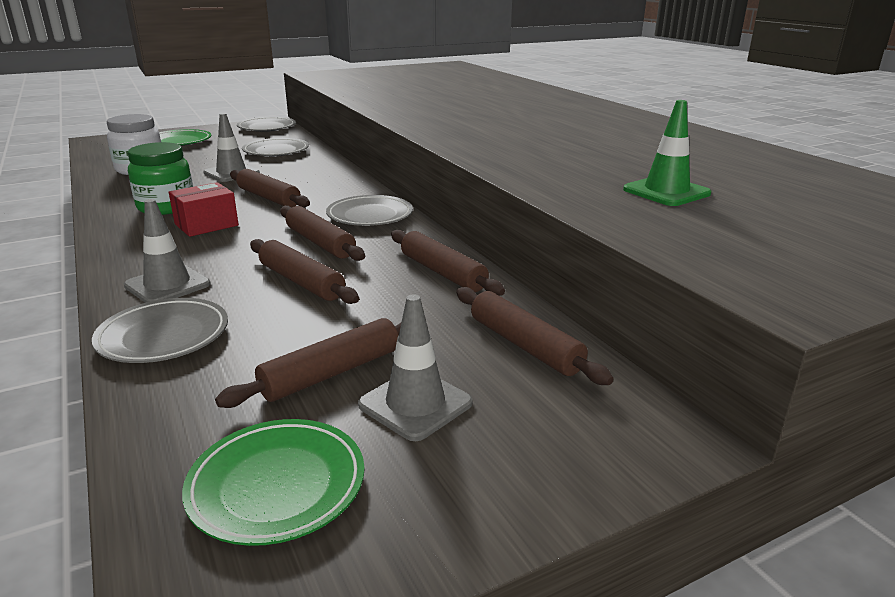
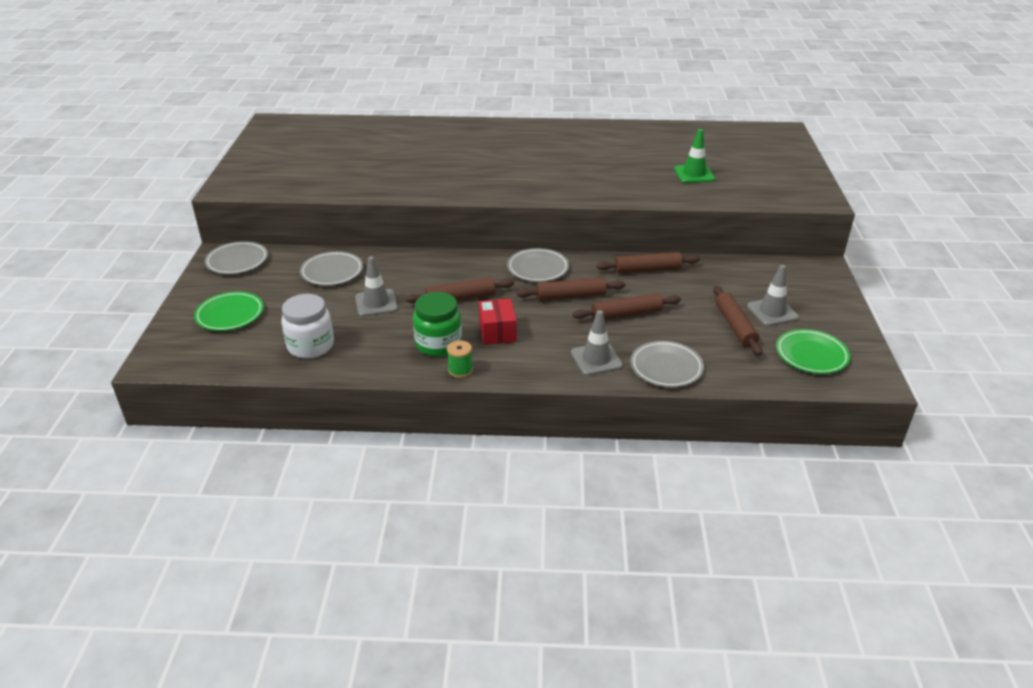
camera: 60 degrees left, 10 degrees up
(116, 225) = (460, 370): none -> green spool
(525, 345) = (740, 272): brown rolling pin -> none

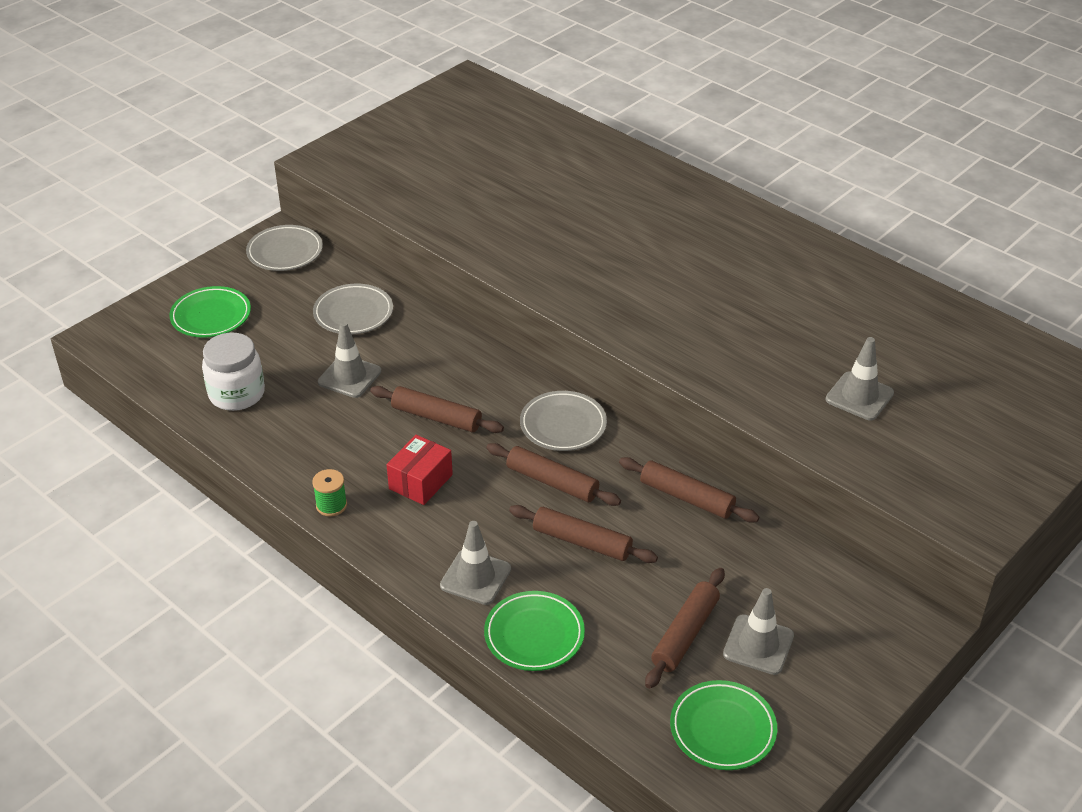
camera: 40 degrees right, 5 degrees up
(438, 344) = (348, 462): green jar -> none
(666, 368) = (534, 635): grey plate -> green plate
(694, 174) = (859, 396): green traffic cone -> grey traffic cone

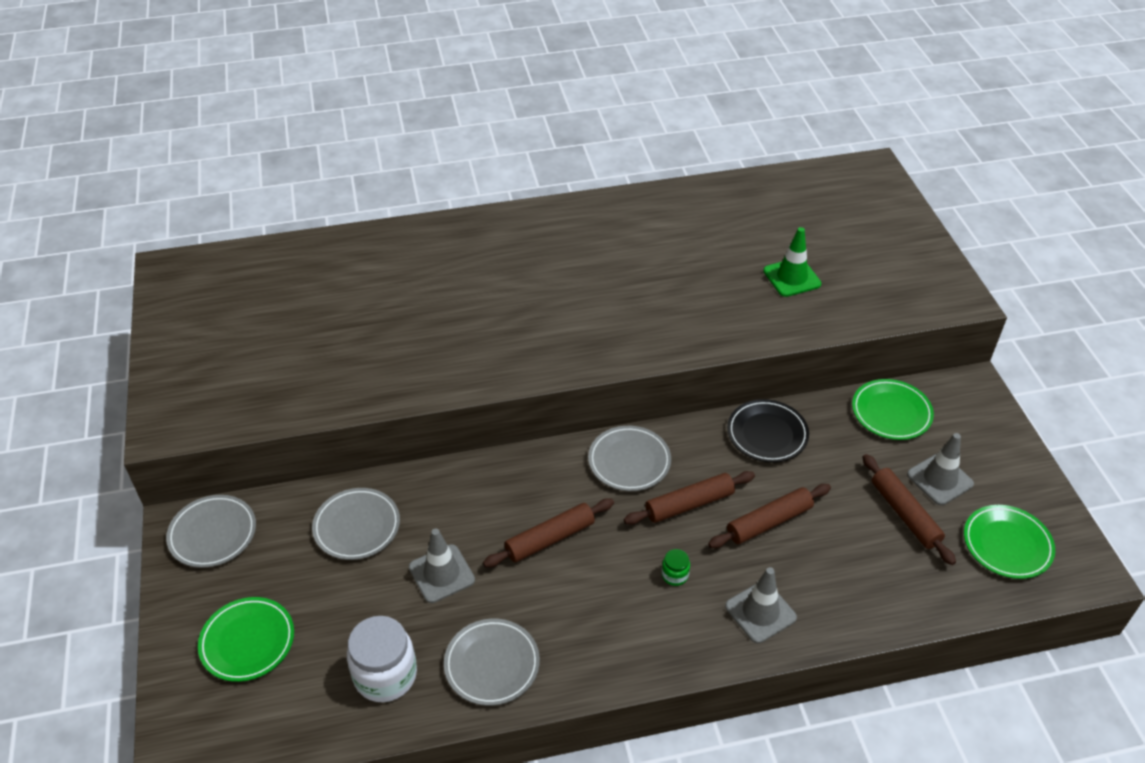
camera: 55 degrees left, 5 degrees up
(290, 443) = (492, 664): none -> grey plate
(331, 505) = (599, 672): green spool -> none
(421, 482) = (620, 591): red box -> none
(466, 506) = (675, 575): none -> green jar
(534, 635) = (848, 606): green plate -> green plate (891, 413)
(687, 497) = (767, 434): brown rolling pin -> black plate
(859, 396) = (792, 277): grey traffic cone -> green traffic cone

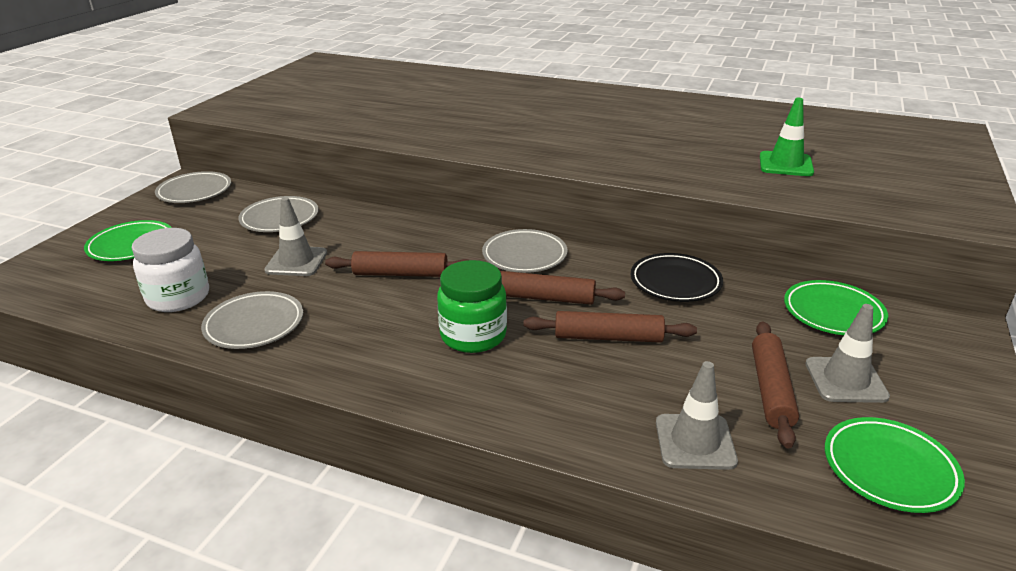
camera: 35 degrees right, 15 degrees down
(675, 575) = (473, 335): green jar -> green jar, size x2.19
(760, 612) = (522, 394): grey traffic cone -> grey traffic cone (695, 442)

